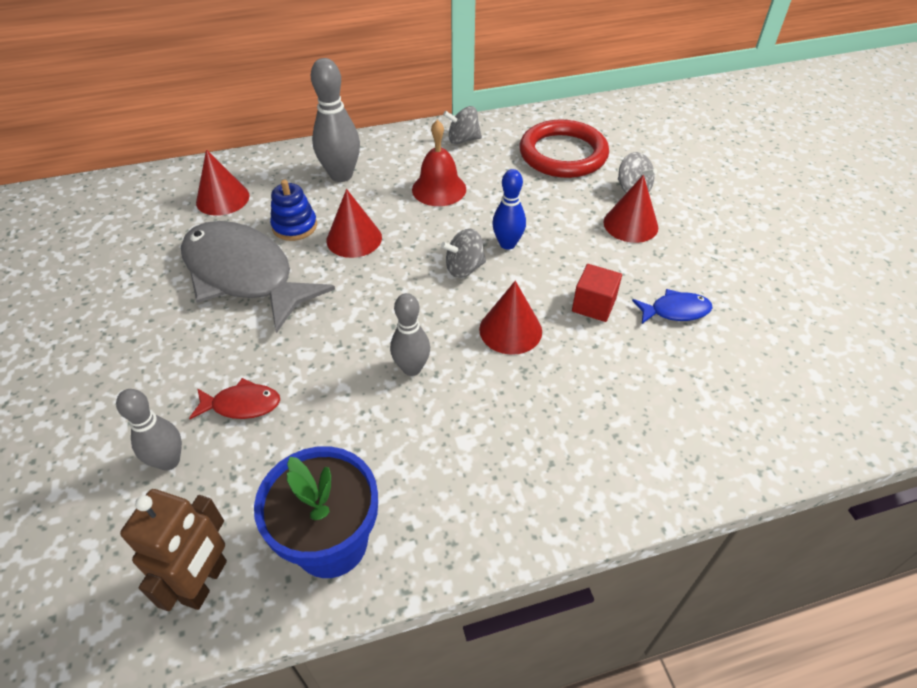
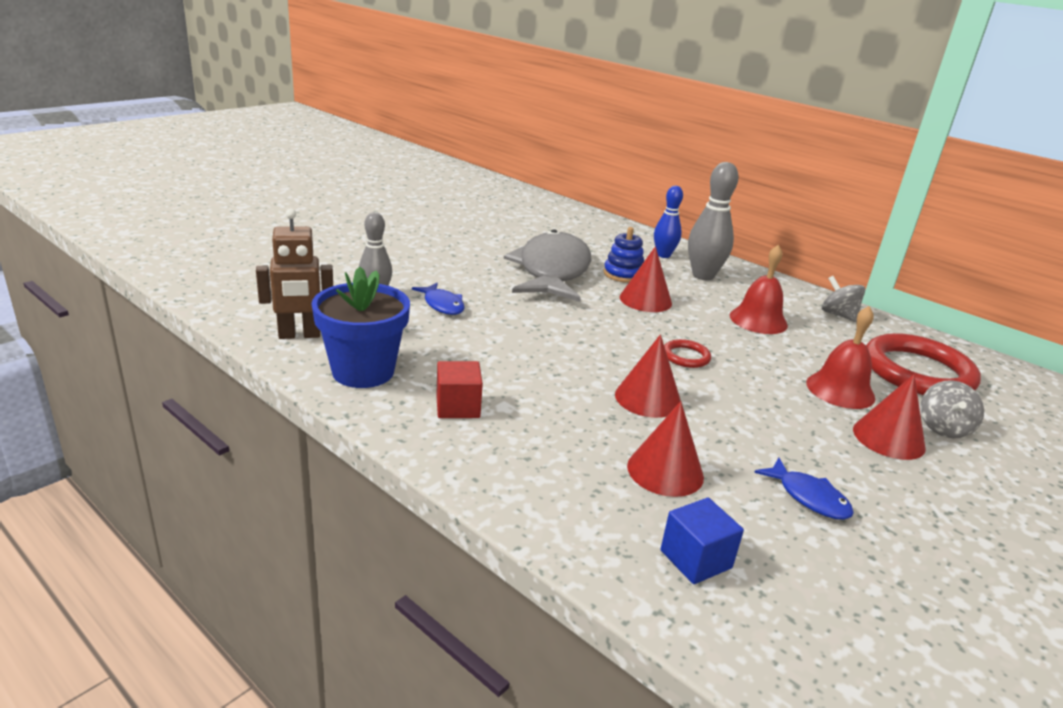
camera: 55 degrees right, 20 degrees down
(222, 199) = (610, 242): red cone -> red cone (665, 471)
(242, 405) = (442, 305): red fish -> blue fish
(412, 368) = (549, 361): grey bowling pin -> none
(464, 268) = (686, 356): grey spinning top -> red ring
(507, 244) = (746, 371): blue bowling pin -> blue bowling pin (663, 255)
(562, 209) = (840, 390): none -> red bell
(593, 305) = (741, 439): red cube -> red cube (458, 407)
(716, 417) = (695, 559): none -> blue cube

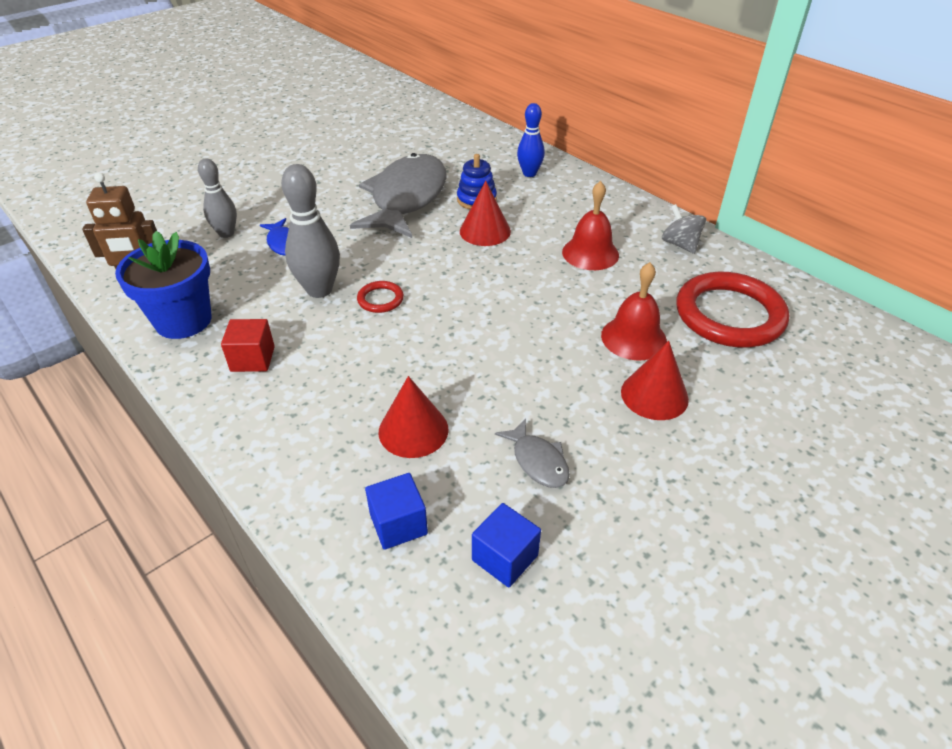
camera: 10 degrees right, 15 degrees up
(648, 398) = (434, 349): red cone -> none
(686, 356) = (494, 299): red ring -> red ring (380, 299)
(703, 276) = (559, 198): grey bowling pin -> grey bowling pin (319, 290)
(808, 497) = (538, 461): blue fish -> grey fish
(825, 588) = (505, 557): none -> blue cube
(943, 428) = (719, 383): grey spinning top -> none

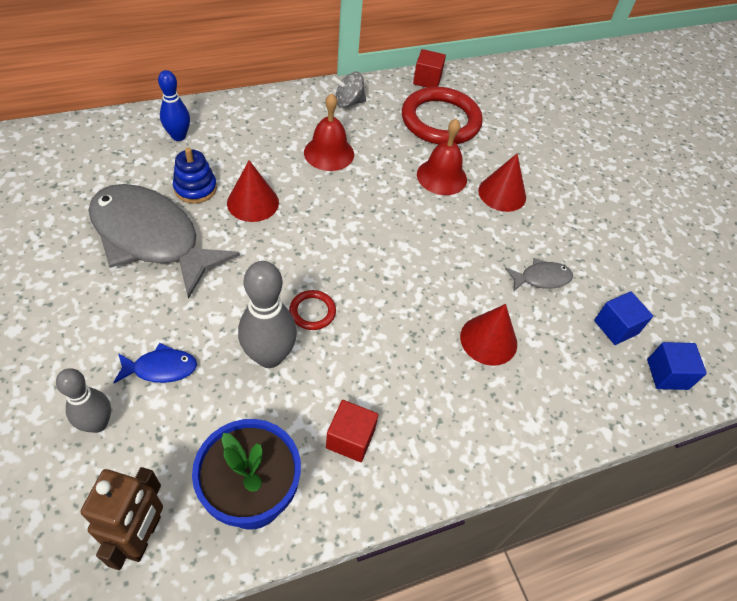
camera: 75 degrees left, 10 degrees up
(398, 524) = (576, 377): blue cube -> blue cube (667, 374)
(790, 287) = (427, 80): none -> red cube

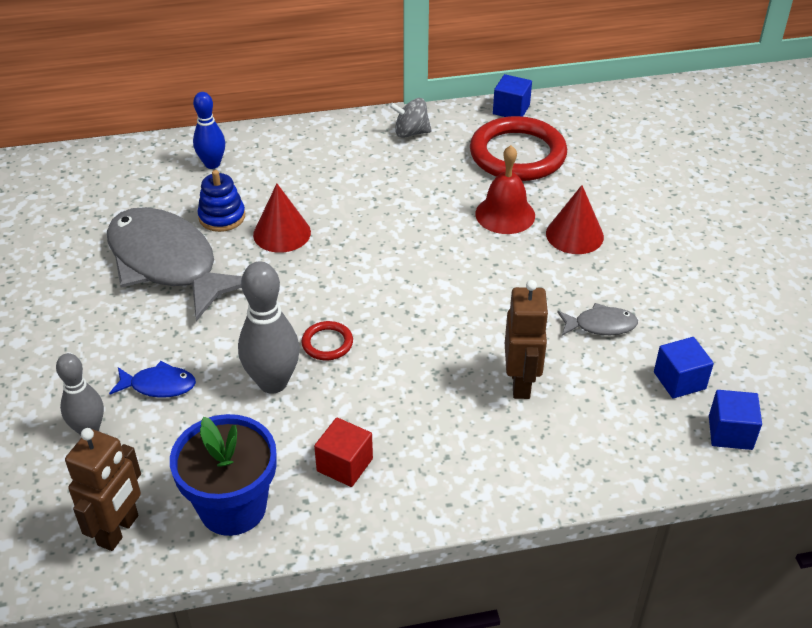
camera: 15 degrees right, 10 degrees down
(329, 153) = (377, 186): red bell -> none
(427, 80) = (511, 110): red cube -> blue cube
(488, 340) = (521, 383): red cone -> brown robot

